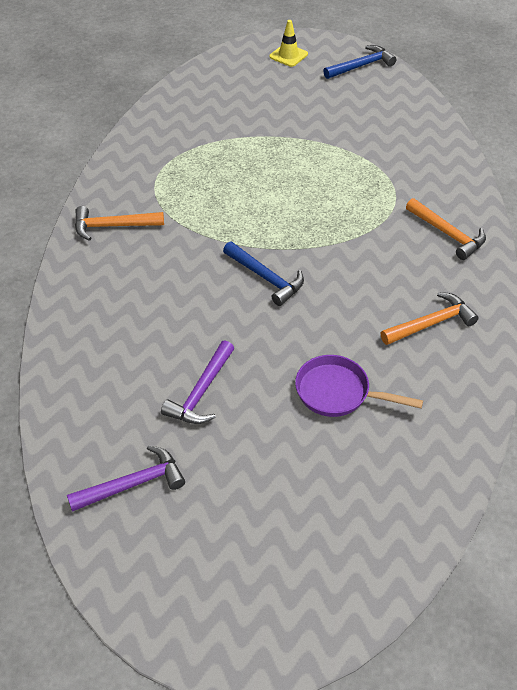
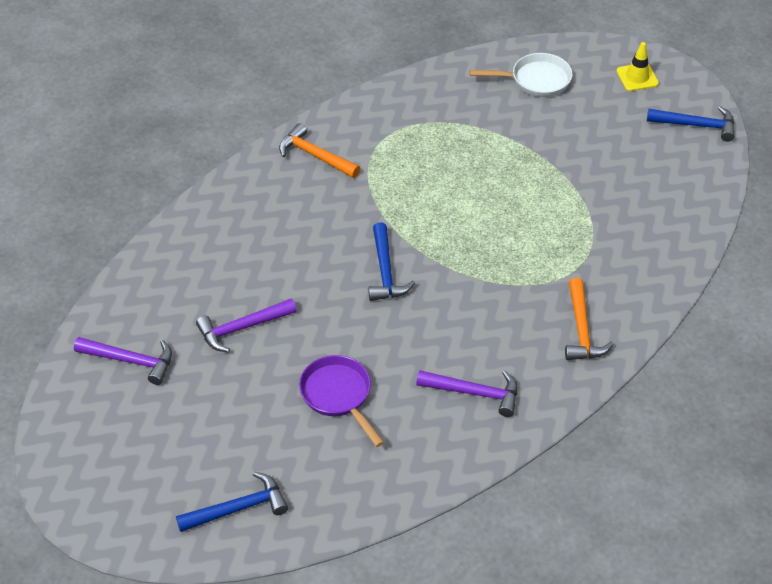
camera: 40 degrees right, 0 degrees up
(222, 90) = (535, 80): none -> white pan
(365, 540) = (238, 508): none -> blue hammer
(431, 323) = (474, 393): orange hammer -> purple hammer

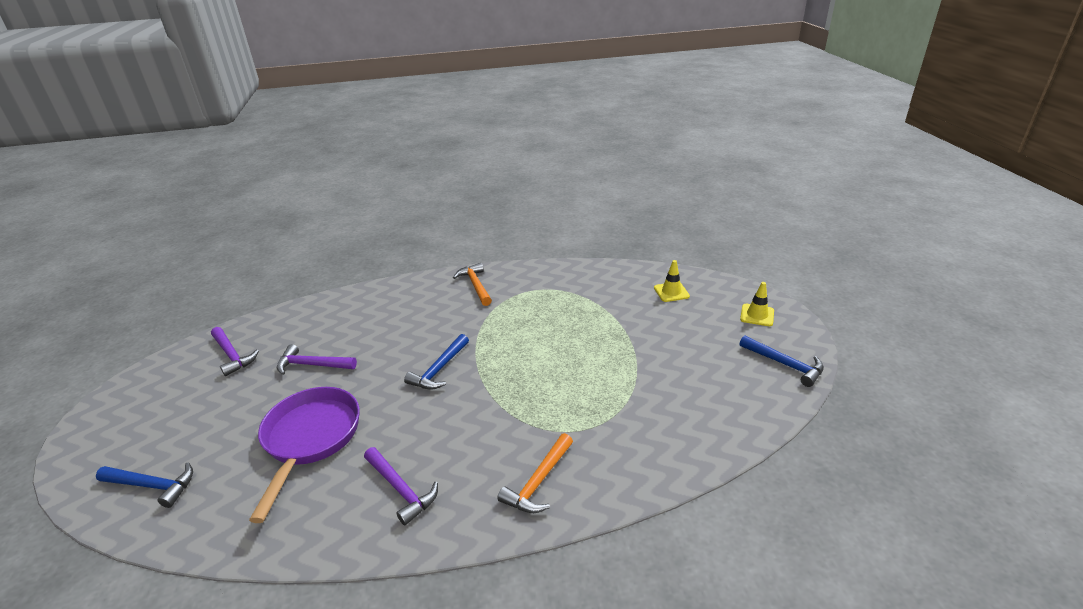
camera: 35 degrees right, 15 degrees down
(338, 396) = (310, 439): purple pan -> purple pan, size x1.52
(535, 80) = (671, 292): white pan -> yellow traffic cone

